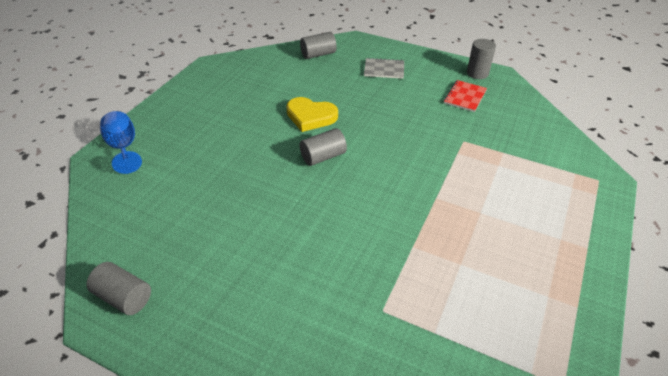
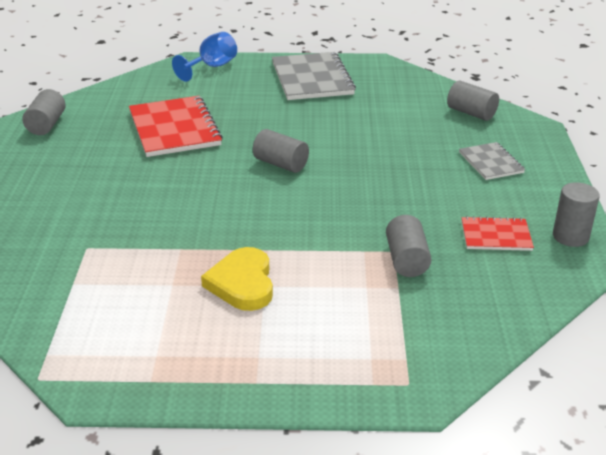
camera: 65 degrees right, 10 degrees down
(204, 101) = (312, 78): none -> grey notebook
(217, 201) = (174, 128): none -> red notebook
(311, 116) = (343, 140): yellow heart -> yellow heart (242, 283)
(476, 139) = (406, 260): none -> grey cylinder

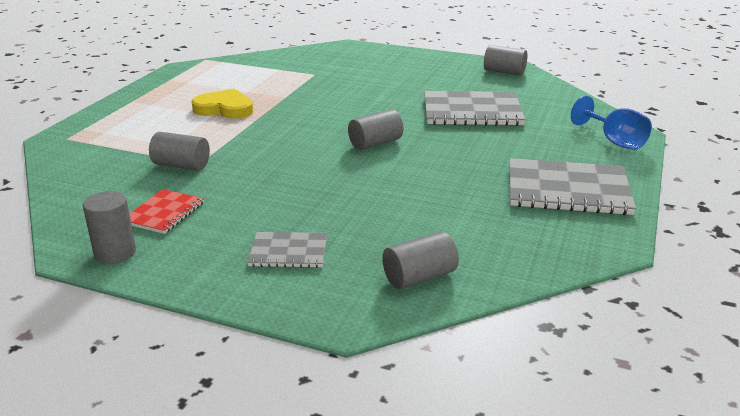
camera: 110 degrees right, 5 degrees down
(174, 128) = (472, 111): red notebook -> grey notebook

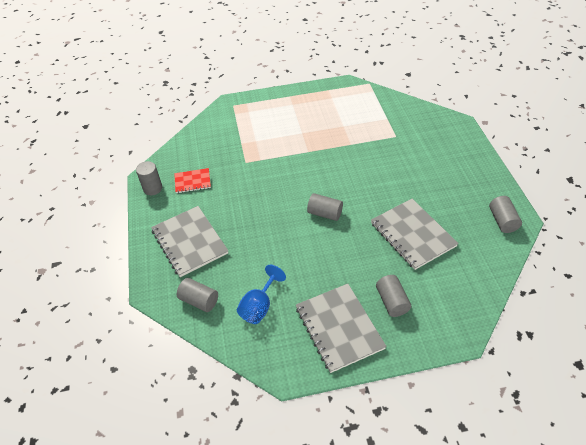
camera: 60 degrees right, 20 degrees up
(181, 165) = (238, 158): grey cylinder -> grey cylinder (392, 301)
(224, 109) = (312, 132): yellow heart -> none
(288, 252) = (189, 242): grey notebook -> grey notebook, size x1.83
(614, 141) = (436, 329): blue goblet -> blue goblet (259, 306)

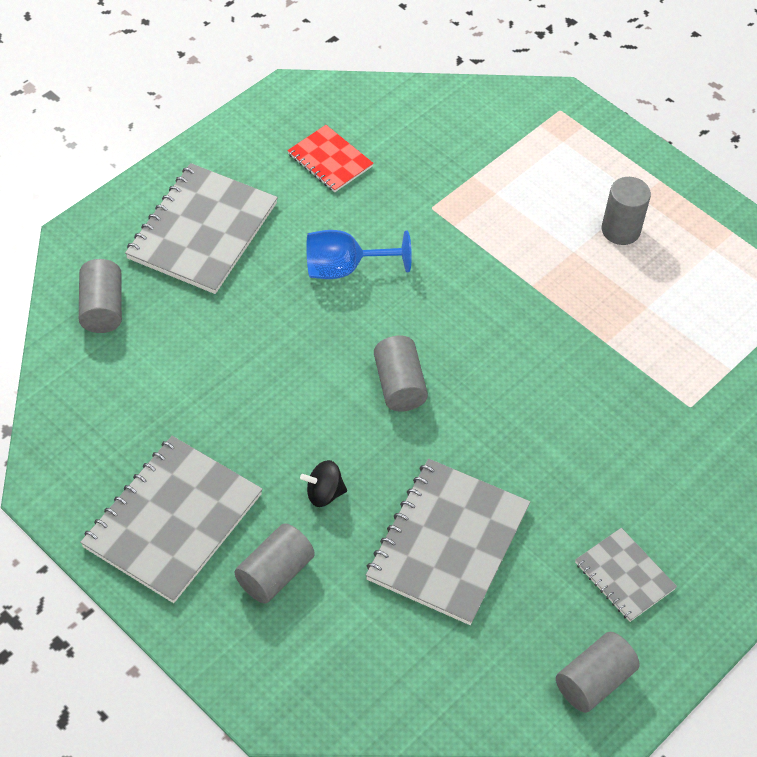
camera: 50 degrees right, 5 degrees up
(152, 188) = (275, 117): grey cylinder -> grey cylinder (620, 230)
(259, 306) = (142, 391): blue goblet -> blue goblet (344, 268)
(361, 264) = (324, 493): none -> black spinning top
(459, 189) = (624, 576): none -> grey notebook

